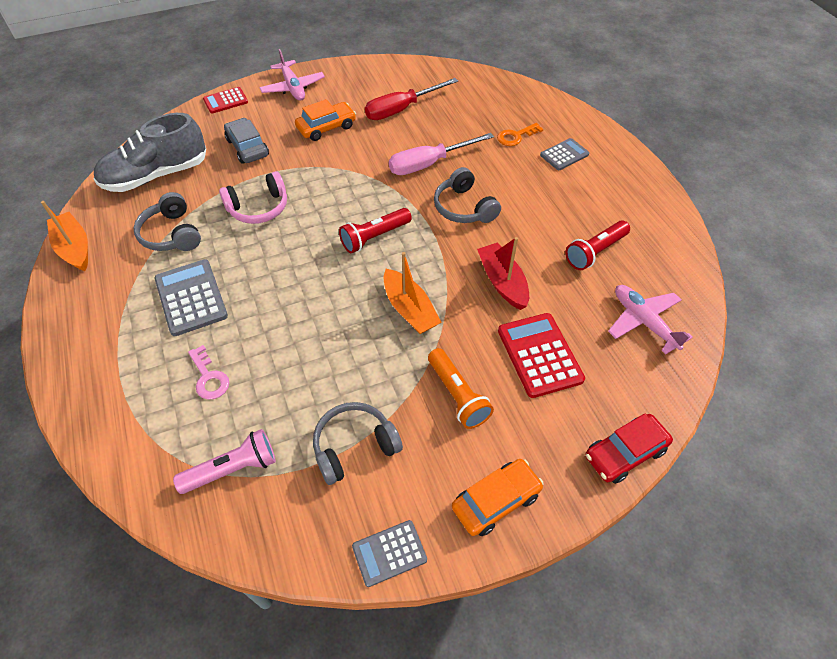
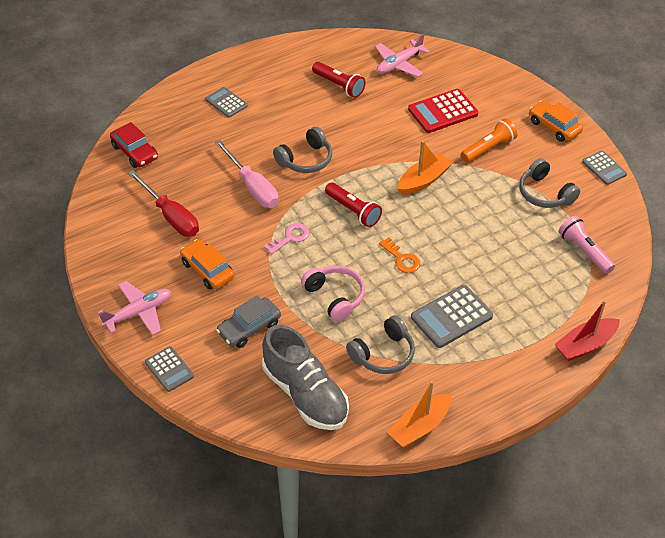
camera: 100 degrees left, 5 degrees down
(209, 377) = (521, 283): pink key -> pink key (290, 237)
(225, 101) = (169, 369): red calculator -> grey calculator
(502, 282) = (382, 132): red boat -> red boat (585, 345)
(516, 136) = (204, 133): orange key -> orange key (402, 259)
(625, 453) = (502, 75): red car -> red car (135, 152)

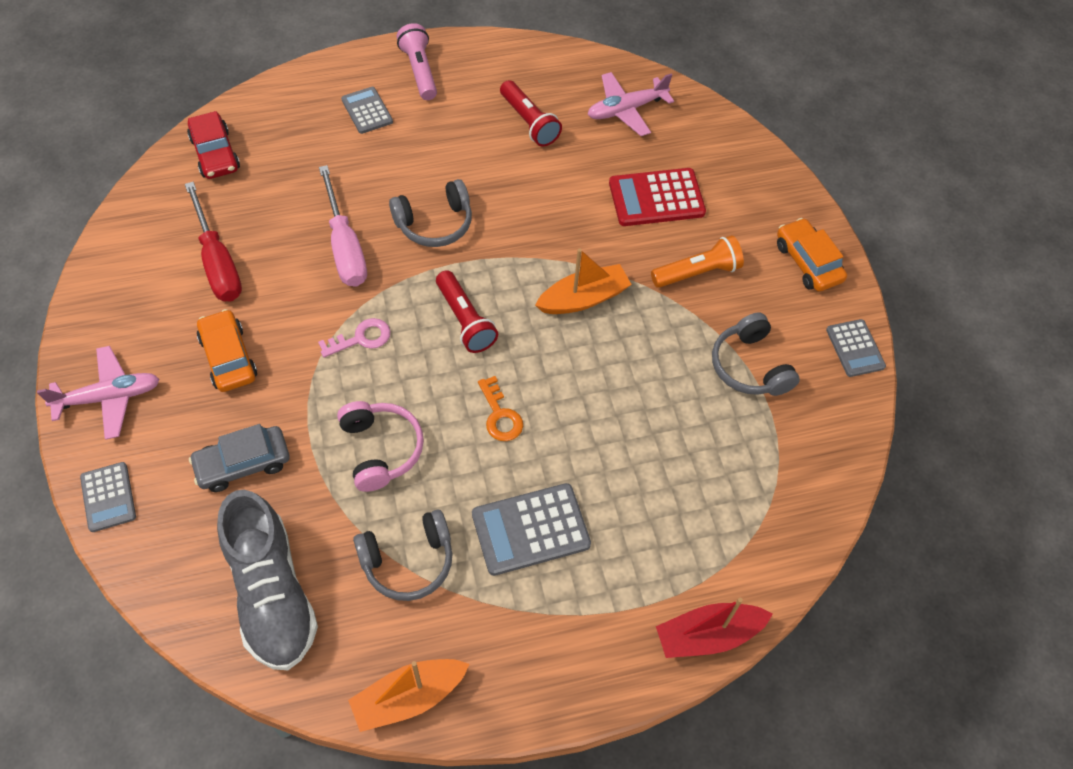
camera: 15 degrees right, 10 degrees up
(584, 251) = (770, 477): pink flashlight -> pink flashlight (419, 71)

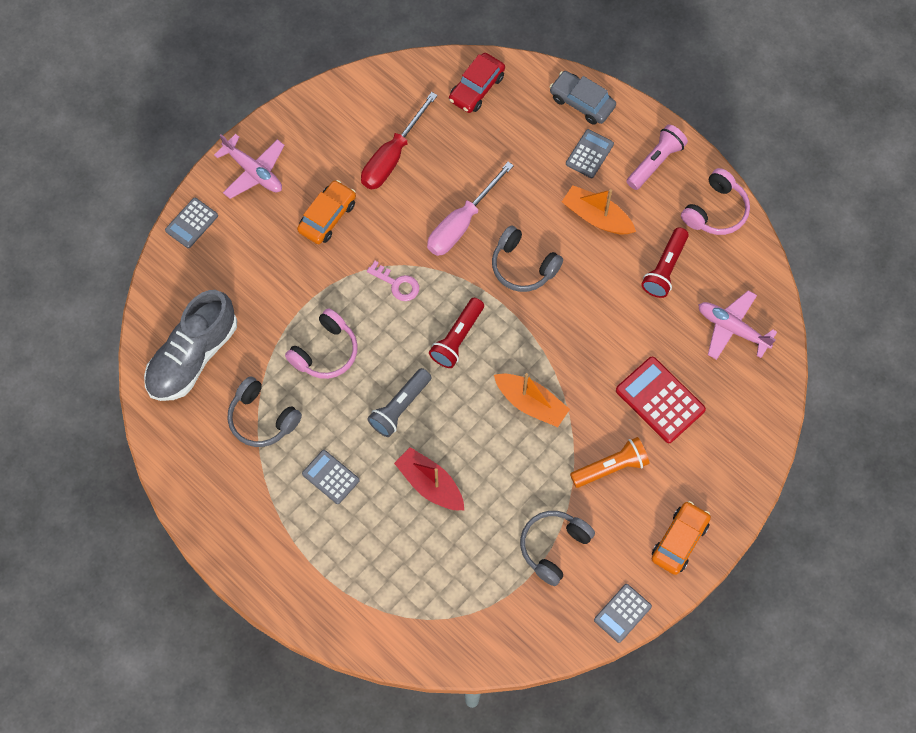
camera: 60 degrees right, 10 degrees up
(243, 464) = (262, 280): grey car -> grey car (581, 102)
(409, 697) = (180, 475): orange boat -> orange boat (597, 217)
(500, 415) = (399, 407): orange key -> grey flashlight
(504, 58) = (716, 211): none -> pink headphones
(530, 530) = (330, 477): grey calculator -> grey calculator, size x0.63
(697, 273) = (611, 467): orange flashlight -> orange flashlight turned 60 degrees counterclockwise
(708, 635) = (329, 627): red boat -> red boat (430, 484)

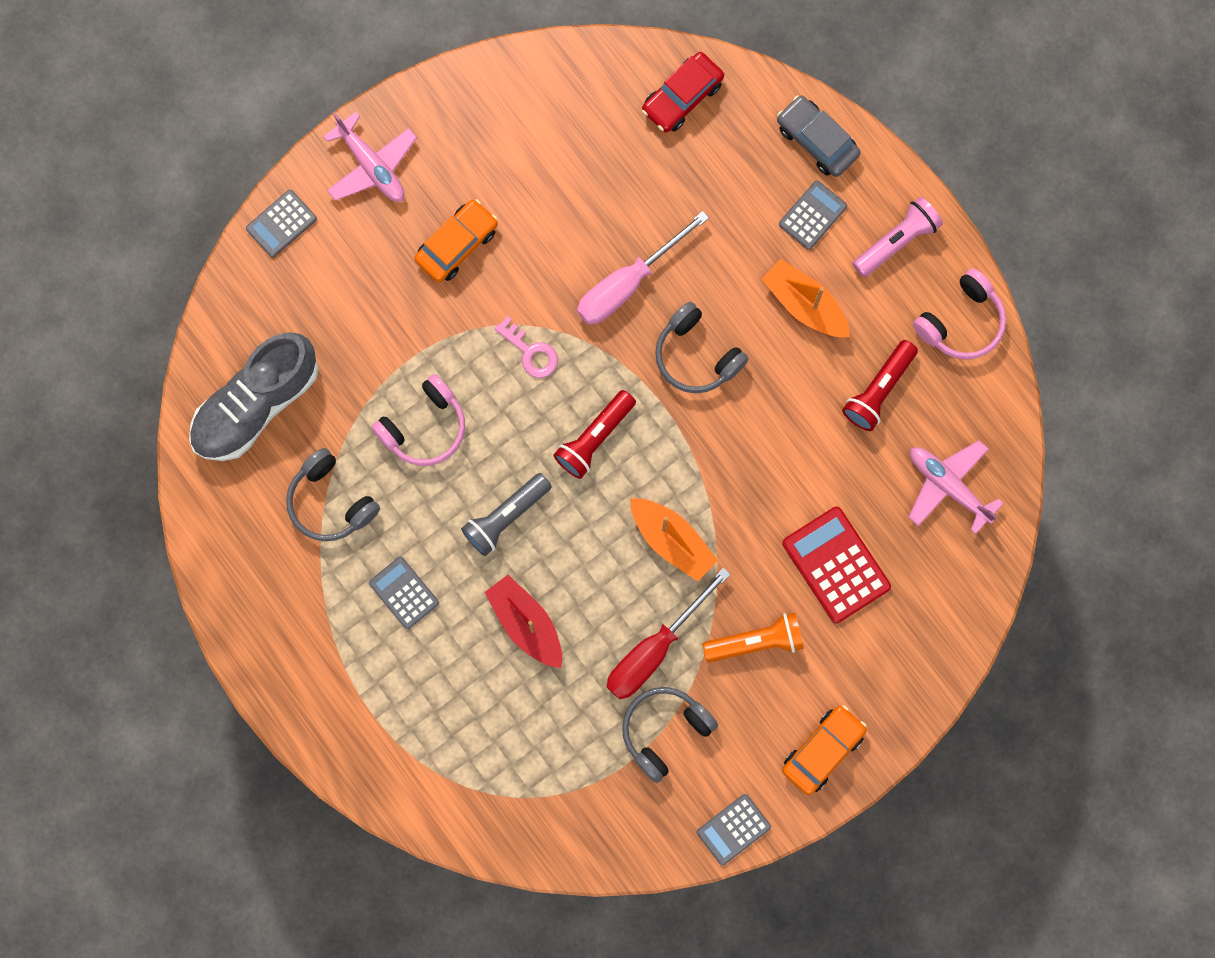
camera: 10 degrees right, 10 degrees up
(392, 156) = (554, 175): red screwdriver -> red screwdriver (654, 649)

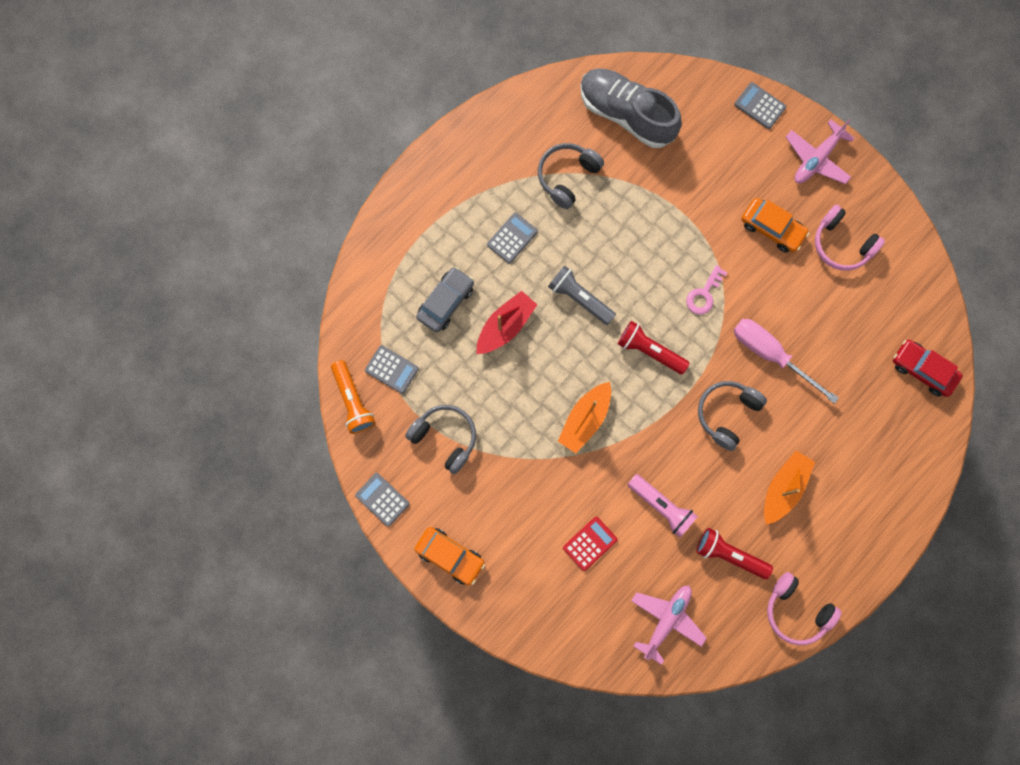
camera: 80 degrees right, 0 degrees up
(424, 427) = (633, 230): pink headphones -> pink headphones (841, 244)
(654, 649) = (503, 420): red screwdriver -> none
(756, 642) = (521, 493): orange flashlight -> orange flashlight (353, 401)
(812, 215) = (854, 482): grey calculator -> grey calculator (392, 369)
(817, 140) = (913, 476): grey car -> grey car (446, 302)
(836, 565) = (590, 543): red calculator -> red calculator, size x0.63
(897, 241) = (848, 550): pink flashlight -> pink flashlight (661, 506)

